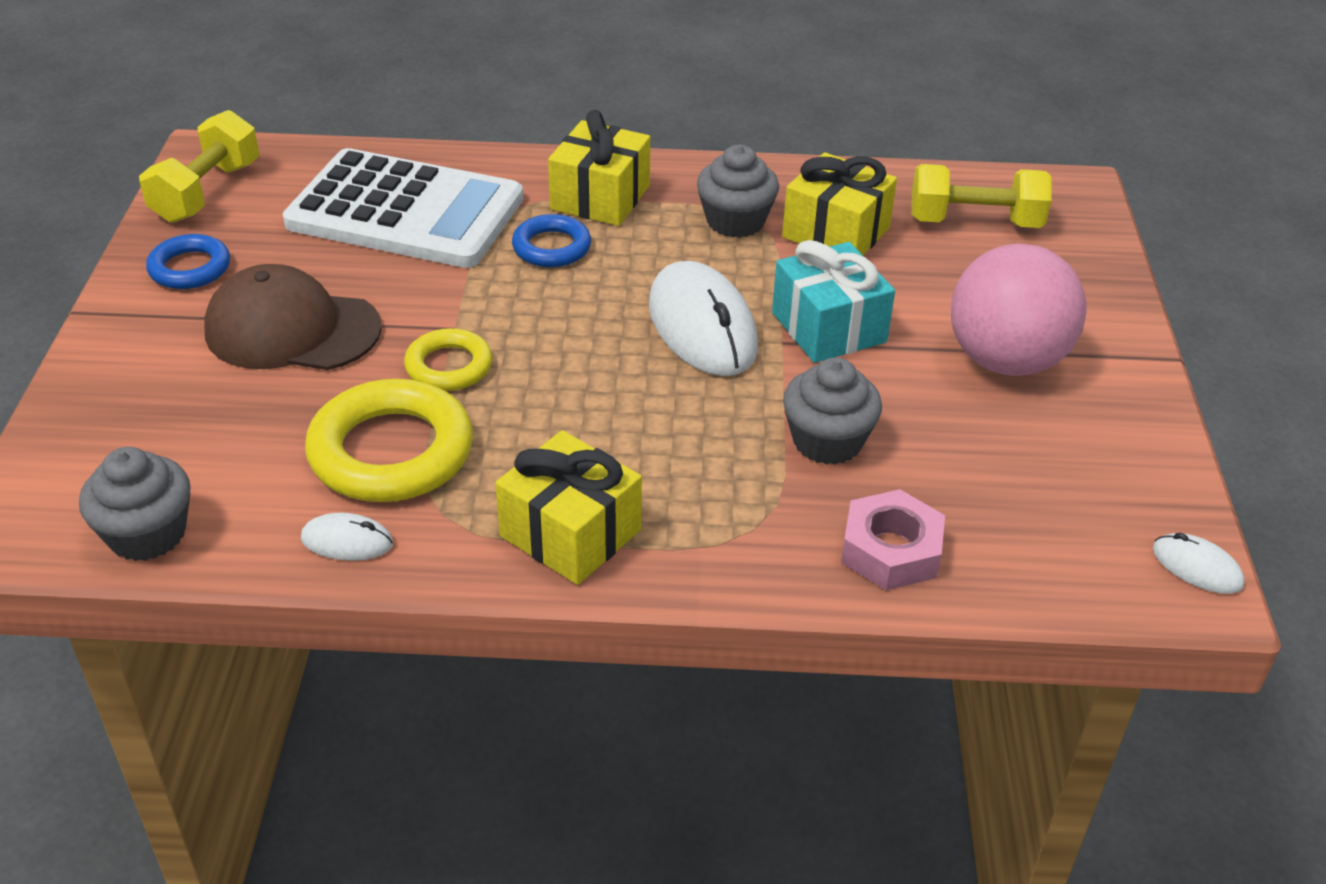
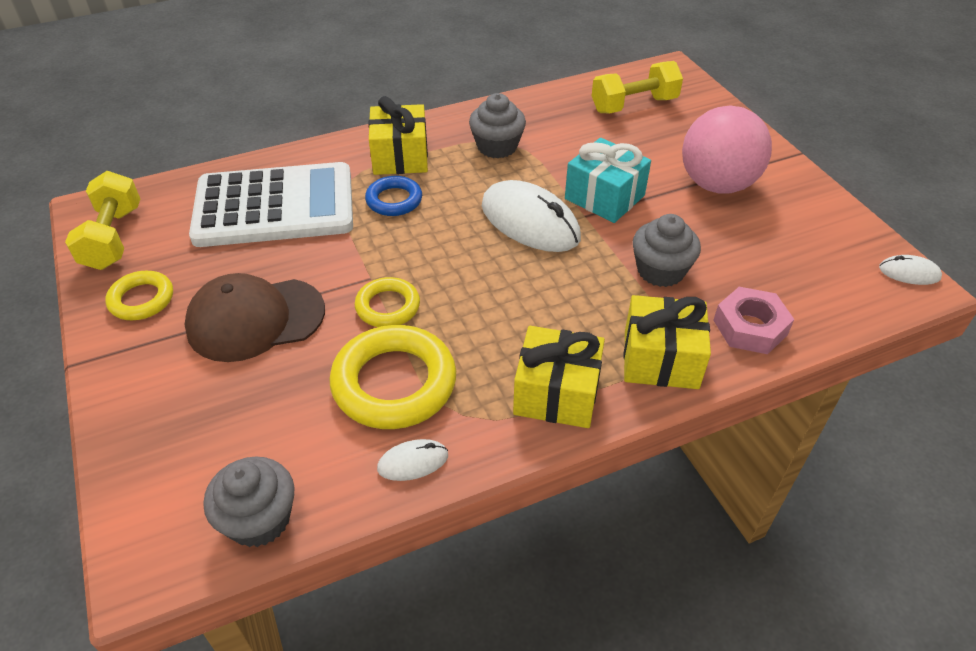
camera: 25 degrees left, 5 degrees up
(190, 268) = (141, 299): blue ring -> yellow ring
(836, 233) = (562, 135): yellow gift -> yellow gift (661, 359)

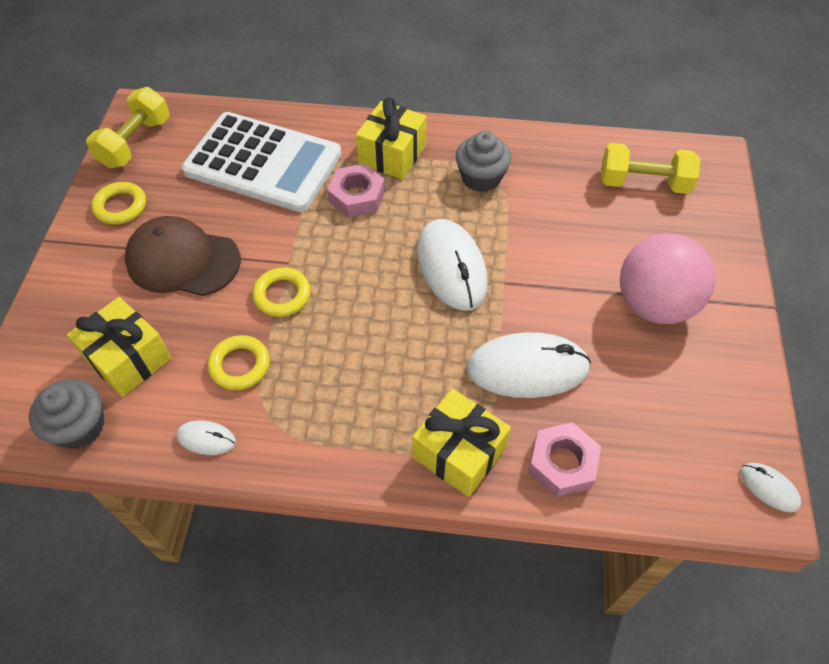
camera: 30 degrees right, 10 degrees up
(394, 200) = (357, 196): blue ring -> pink nut
(394, 383) = (240, 365): yellow ring -> yellow ring, size x0.57
(556, 394) = (351, 439): yellow gift -> yellow gift (128, 359)
(604, 197) = (536, 271): turquoise gift -> none
(660, 270) = (527, 368): grey cupcake -> white mouse

